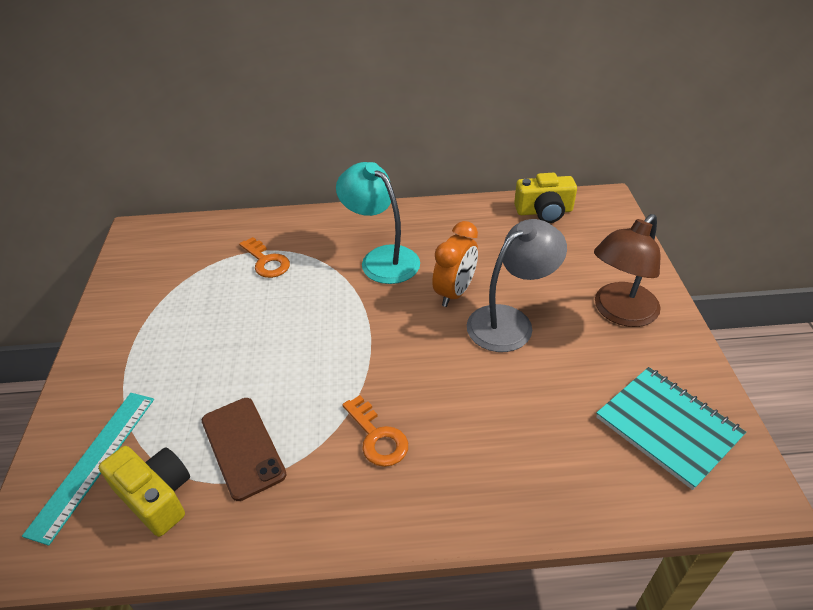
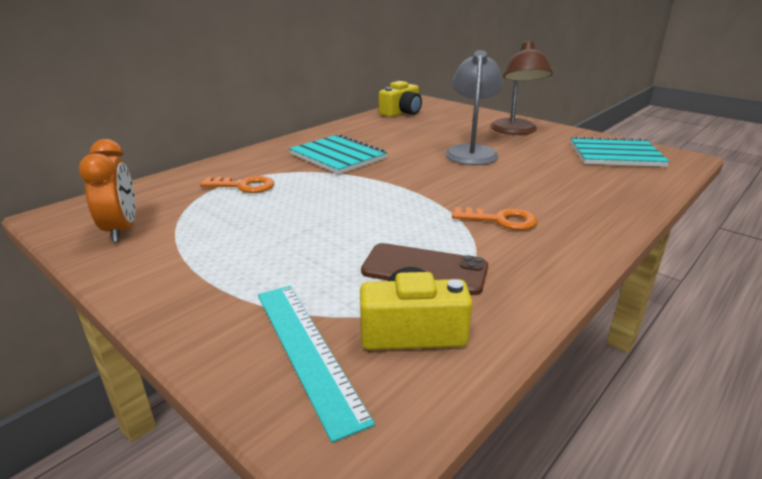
camera: 45 degrees left, 15 degrees down
(382, 258) = (338, 156): turquoise lamp -> turquoise notebook
(454, 292) = (416, 153): orange clock -> orange clock (121, 230)

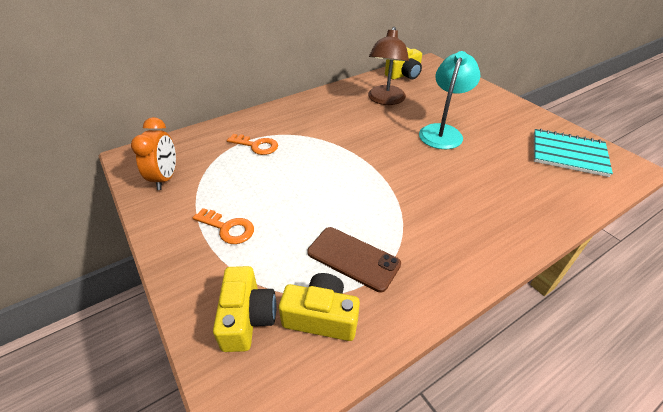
camera: 15 degrees right, 15 degrees up
(307, 350) = (247, 318): turquoise ruler -> yellow camera
(338, 156) = (334, 122): turquoise notebook -> none
(471, 152) = (442, 132): grey lamp -> turquoise lamp
(501, 220) = (432, 217): orange key -> orange key (228, 228)
(515, 131) = (491, 110): brown lamp -> brown lamp (385, 100)

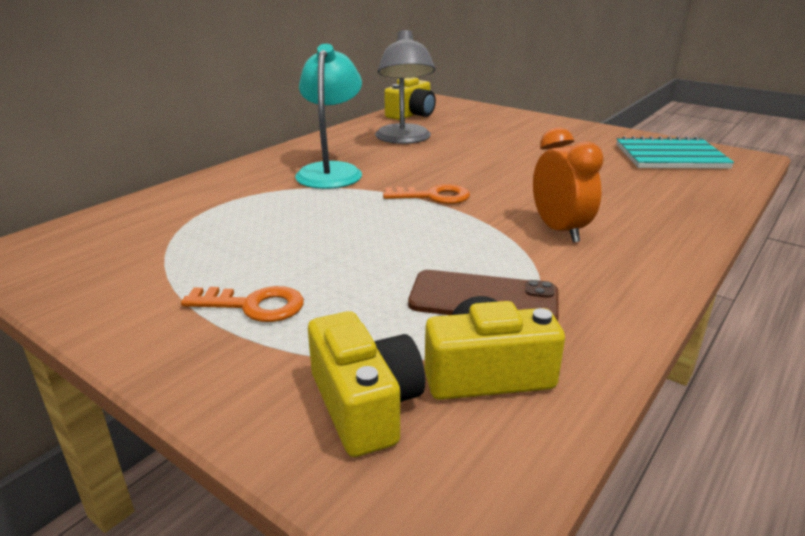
camera: 20 degrees left, 15 degrees down
(165, 178) = (95, 268): orange clock -> orange clock (559, 230)
(257, 146) = (240, 208): orange key -> orange key (433, 196)
(385, 100) = (404, 139): brown lamp -> grey lamp
(442, 132) = (505, 158): turquoise lamp -> turquoise lamp (331, 171)

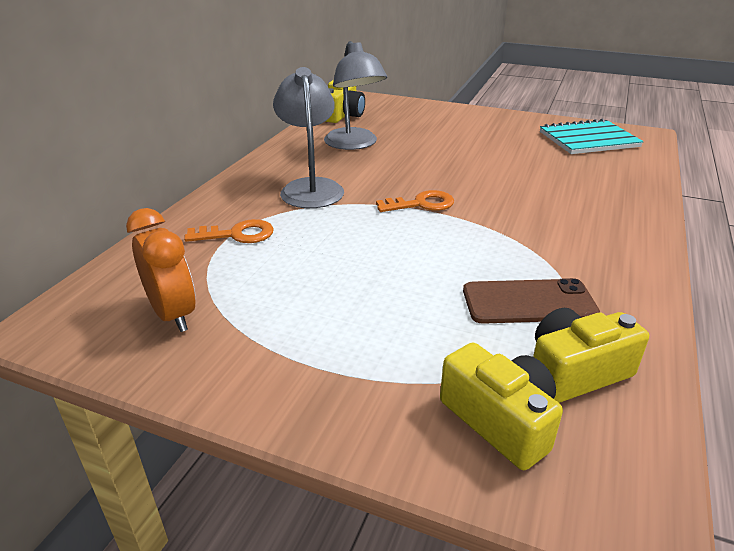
camera: 15 degrees left, 5 degrees up
(254, 306) = (339, 342): orange key -> orange key (237, 234)
(331, 171) = (310, 187): turquoise lamp -> grey lamp
(559, 230) = (546, 225): orange clock -> orange clock (173, 314)

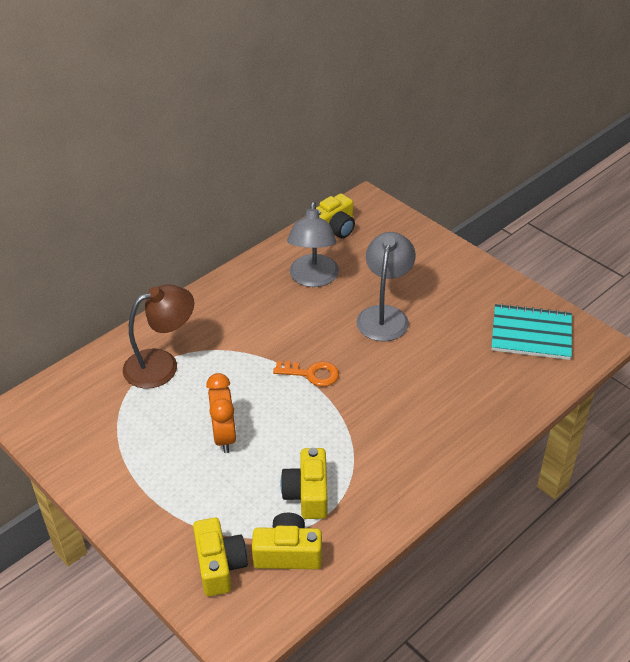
camera: 25 degrees right, 10 degrees up
(173, 314) = (89, 426): orange clock -> orange clock (224, 436)
(237, 234) = (162, 365): orange key -> brown lamp
(310, 187) = (242, 327): grey lamp -> grey lamp (384, 315)
(528, 302) = (307, 494): brown phone -> yellow camera

